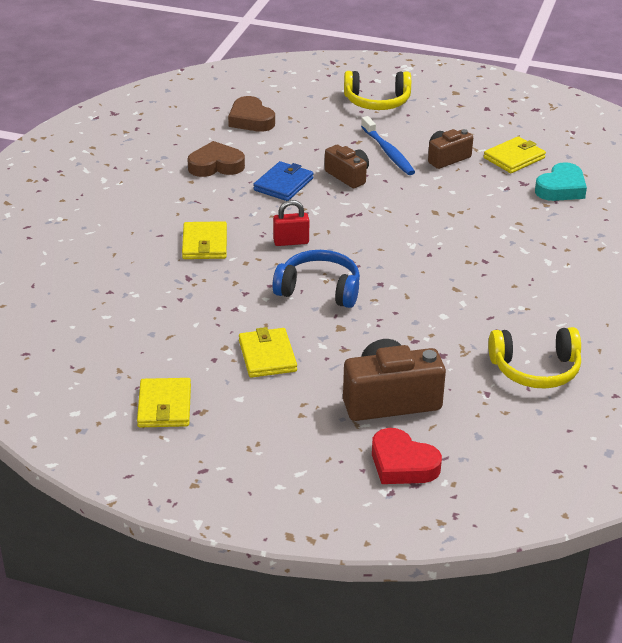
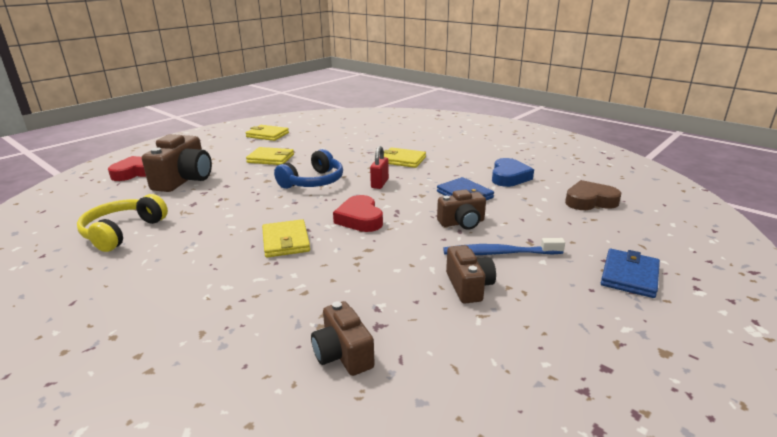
camera: 115 degrees right, 10 degrees down
(216, 165) = (509, 177): brown heart -> blue heart
(377, 102) = (629, 276): yellow headphones -> blue wallet
(385, 231) = (360, 219): none -> red heart
(514, 158) = (443, 340): yellow wallet -> yellow wallet (285, 241)
(561, 188) = (343, 354): turquoise heart -> brown camera

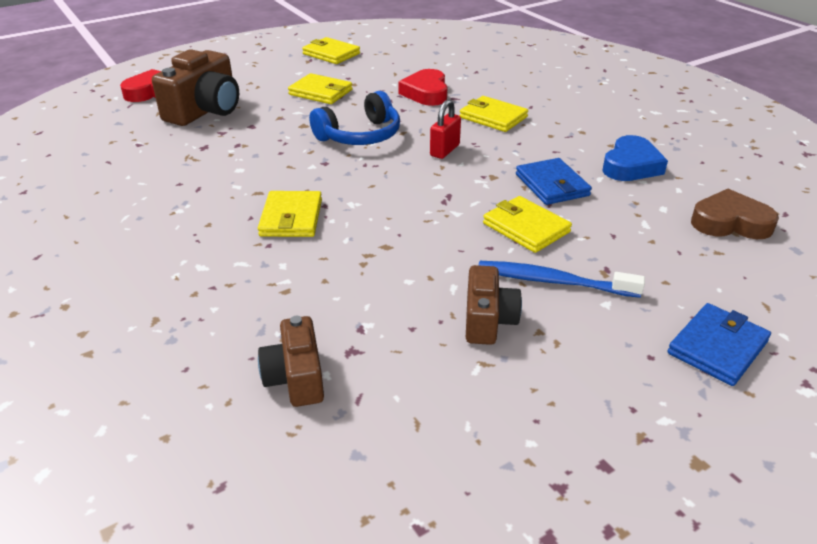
camera: 15 degrees right, 10 degrees up
(122, 232) = (114, 174): yellow headphones -> none
(360, 219) = (395, 200): red heart -> red heart (426, 93)
(462, 223) = (526, 227): brown camera -> yellow wallet

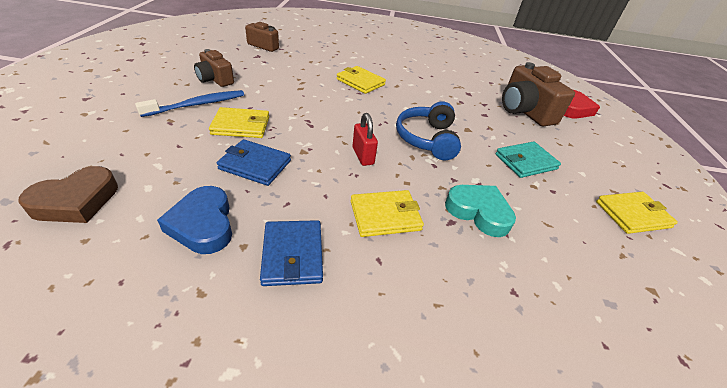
camera: 125 degrees right, 5 degrees up
(320, 92) = (525, 162): yellow wallet -> turquoise wallet
(426, 93) = (478, 212): red heart -> turquoise heart
(717, 347) = (82, 108): blue wallet -> blue wallet (292, 254)

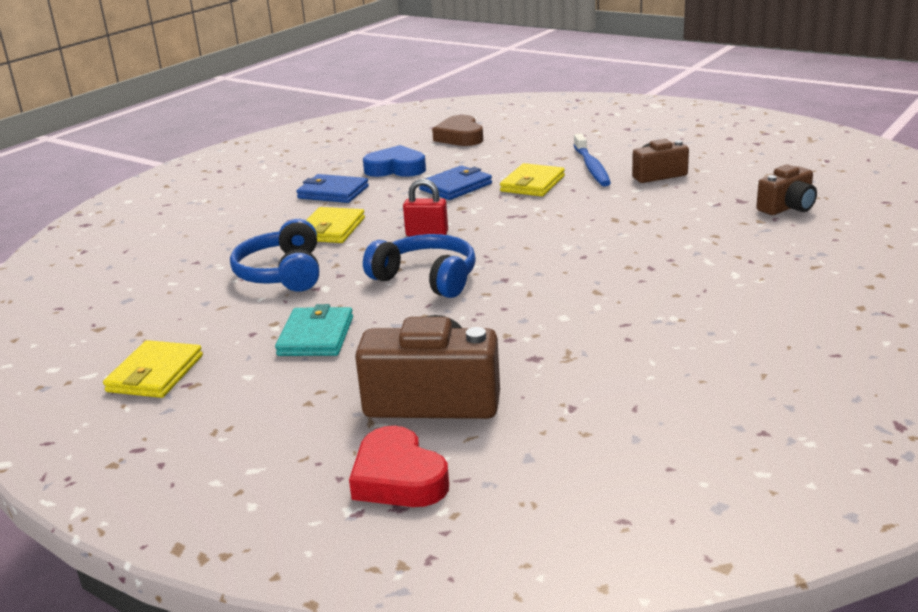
camera: 125 degrees right, 15 degrees down
(360, 82) = (620, 263): yellow wallet -> none
(478, 212) = (282, 273): turquoise heart -> blue headphones

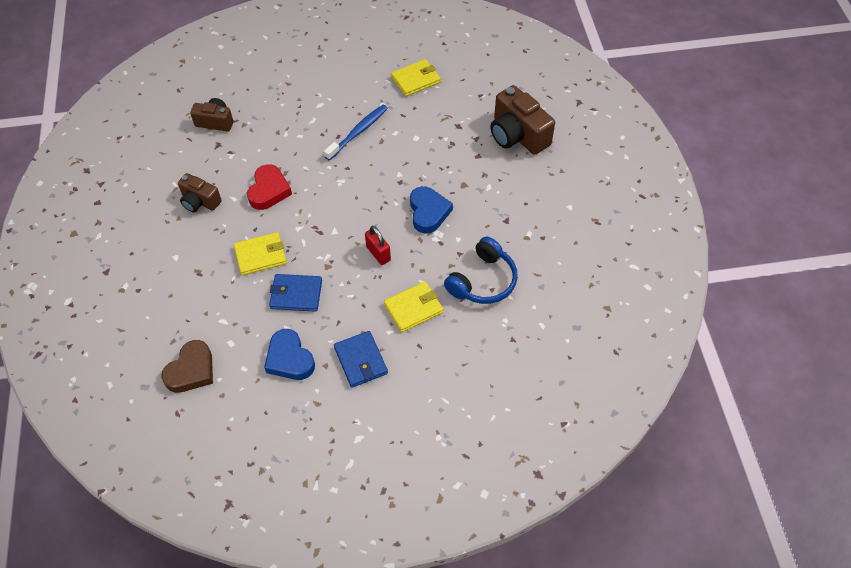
camera: 135 degrees left, 30 degrees up
(155, 374) = (605, 241): yellow wallet -> yellow wallet (416, 80)
(316, 336) = (519, 210): turquoise wallet -> none
(398, 478) = (567, 111): red heart -> red heart (269, 190)
(427, 278) = (428, 212): blue headphones -> blue heart
(591, 167) = (207, 243): blue toothbrush -> blue toothbrush (358, 132)

